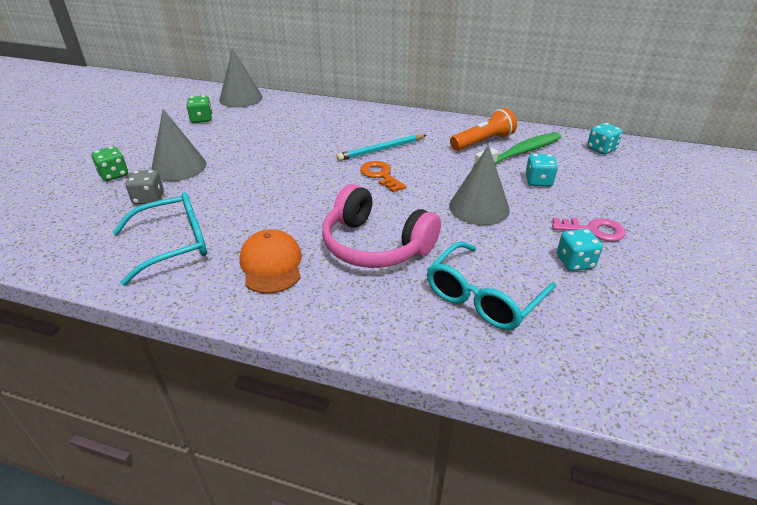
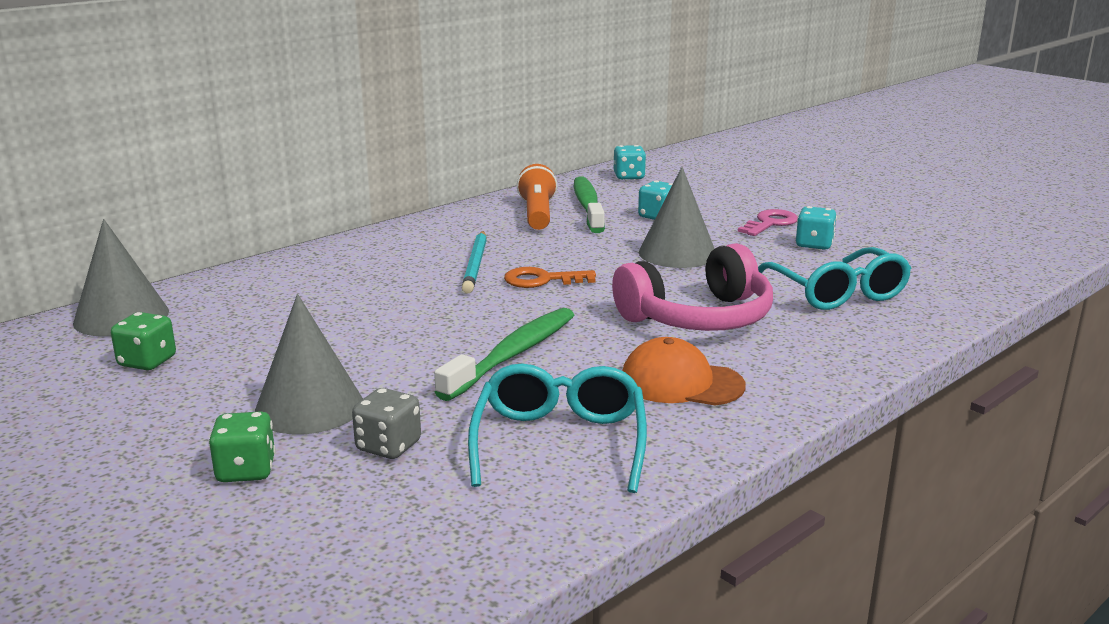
camera: 60 degrees left, 15 degrees down
(270, 198) = (513, 354): none -> green toothbrush

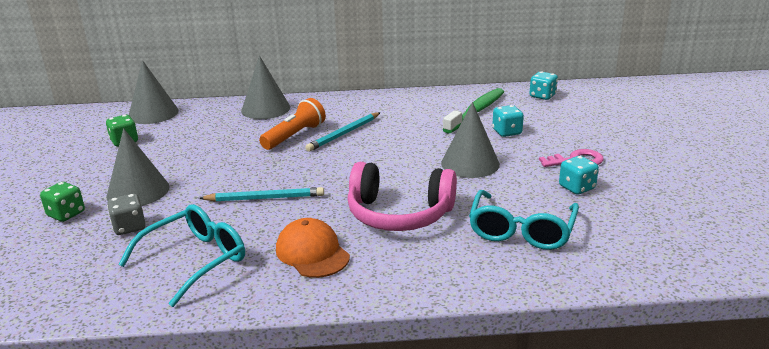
camera: 40 degrees right, 5 degrees up
(306, 267) = (265, 109): none -> grey cone
(513, 354) = (265, 198): green toothbrush -> turquoise pencil
(537, 214) = (436, 109): orange flashlight -> orange flashlight (294, 136)
(542, 280) = (360, 156): orange key -> none

